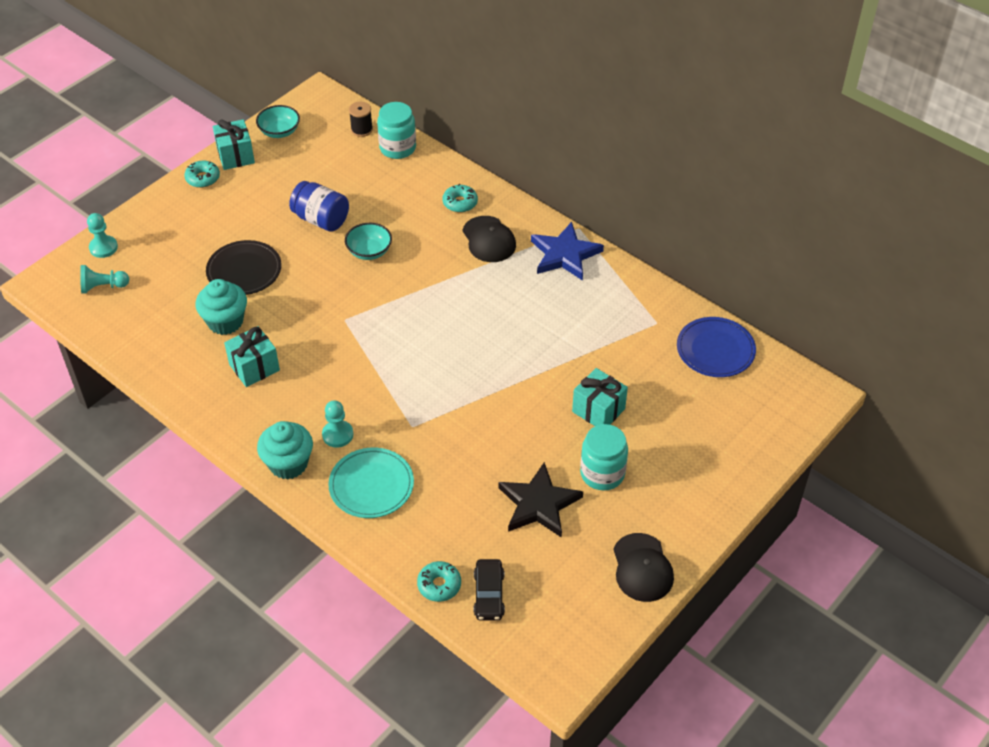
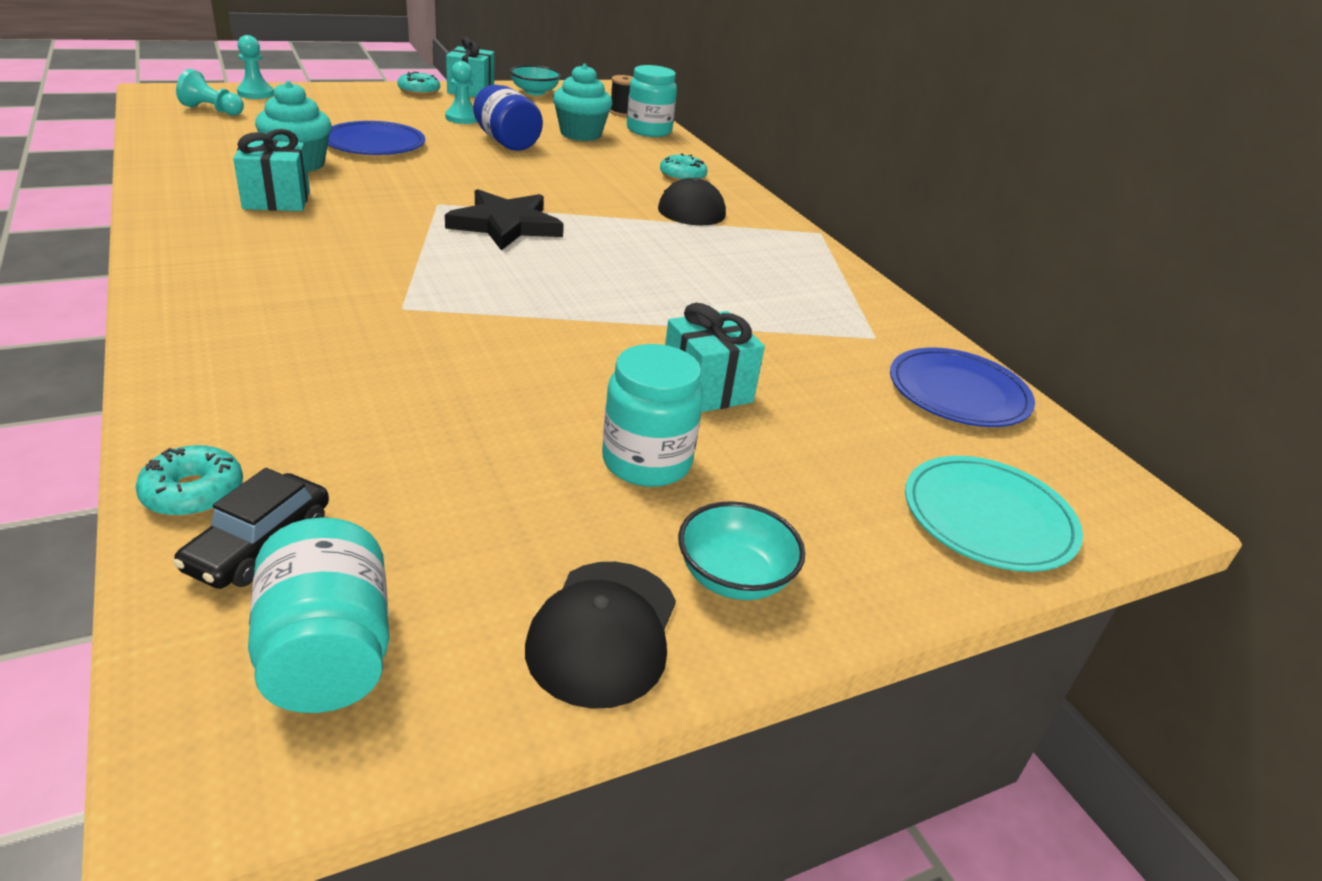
camera: 20 degrees right, 15 degrees down
(244, 270) = (374, 144): black plate -> blue plate
(288, 464) = (185, 281): turquoise cupcake -> turquoise cupcake (580, 134)
(337, 435) = (291, 280): turquoise pawn -> turquoise pawn (462, 118)
(369, 251) = (533, 173): turquoise bowl -> turquoise bowl (734, 577)
(371, 485) = (263, 339): turquoise plate -> turquoise plate (988, 518)
(539, 504) = (495, 457): black star -> black star (505, 225)
(556, 624) = (327, 654): none -> turquoise jar
(565, 254) = (783, 244): blue star -> none

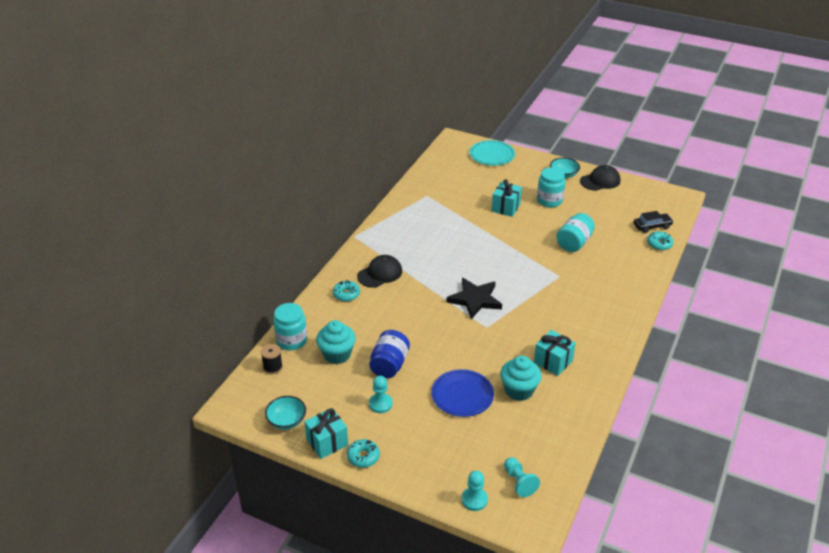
camera: 125 degrees left, 5 degrees up
(327, 654) = (652, 202): turquoise jar -> turquoise jar (574, 243)
(958, 393) = (438, 173): blue plate -> none

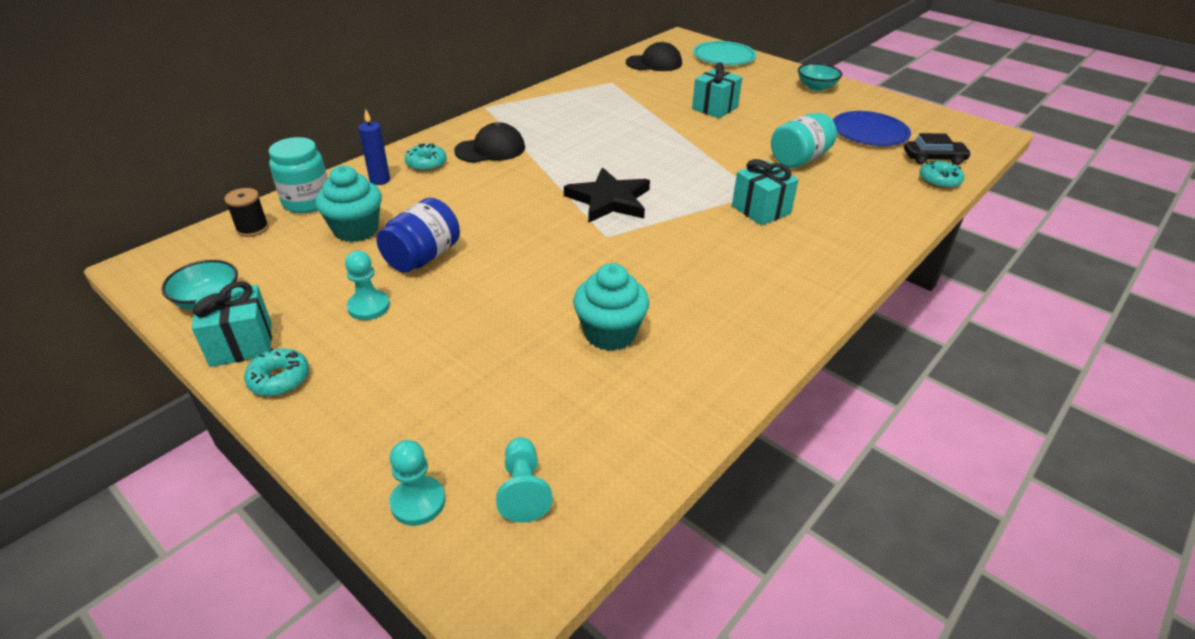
camera: 15 degrees right, 0 degrees up
(325, 314) = (380, 180): none -> blue candle
(462, 395) = (509, 321): blue plate -> blue plate (869, 132)
(549, 200) = (783, 109): turquoise jar -> none
(553, 361) = (692, 303): turquoise gift -> turquoise gift (761, 210)
(600, 181) = (868, 100): black cap -> black cap (654, 63)

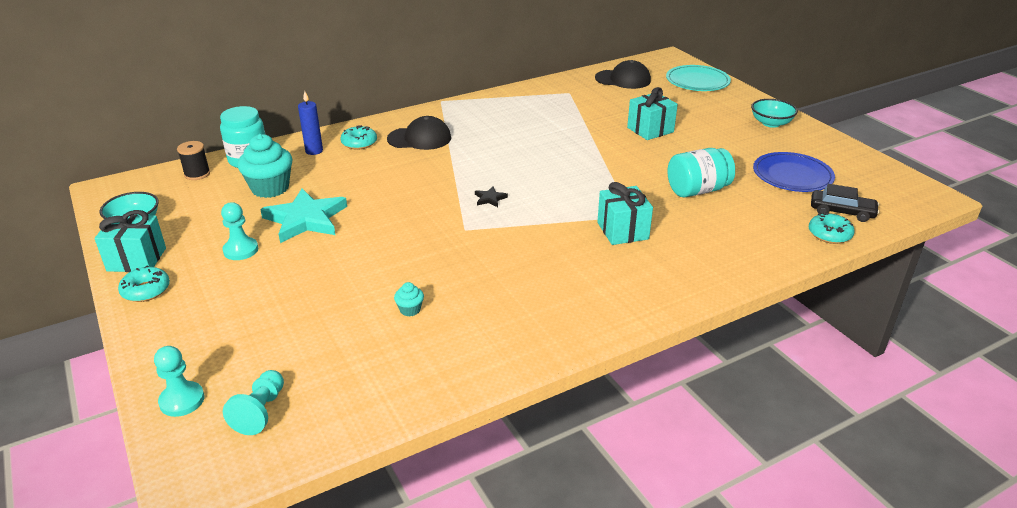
camera: 20 degrees right, 5 degrees down
(422, 257) = (305, 219): blue jar -> turquoise star
(609, 200) = (490, 198): black star -> black star, size x0.42
(610, 333) = (410, 310): turquoise cupcake -> turquoise cupcake, size x0.45

